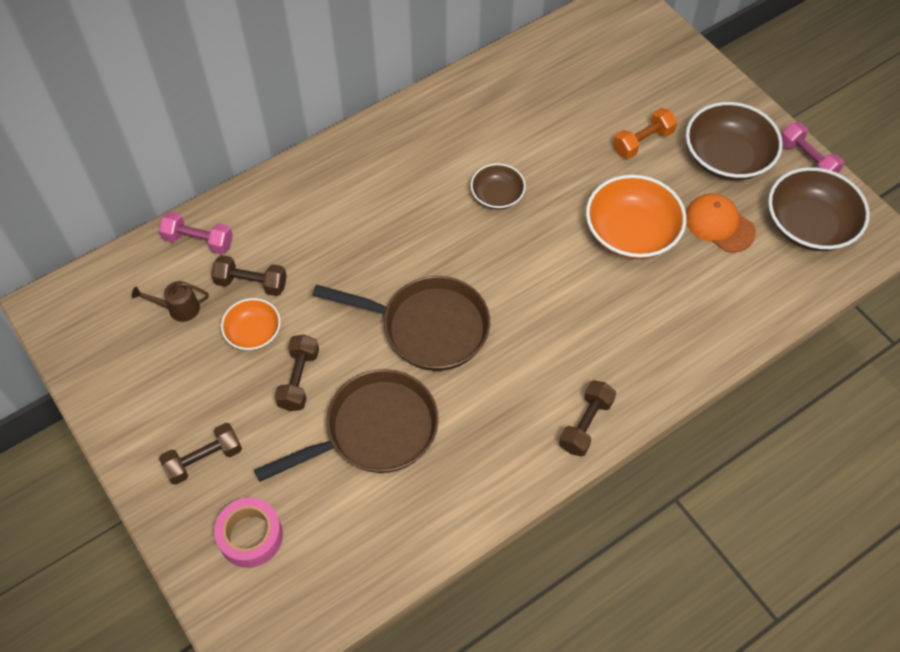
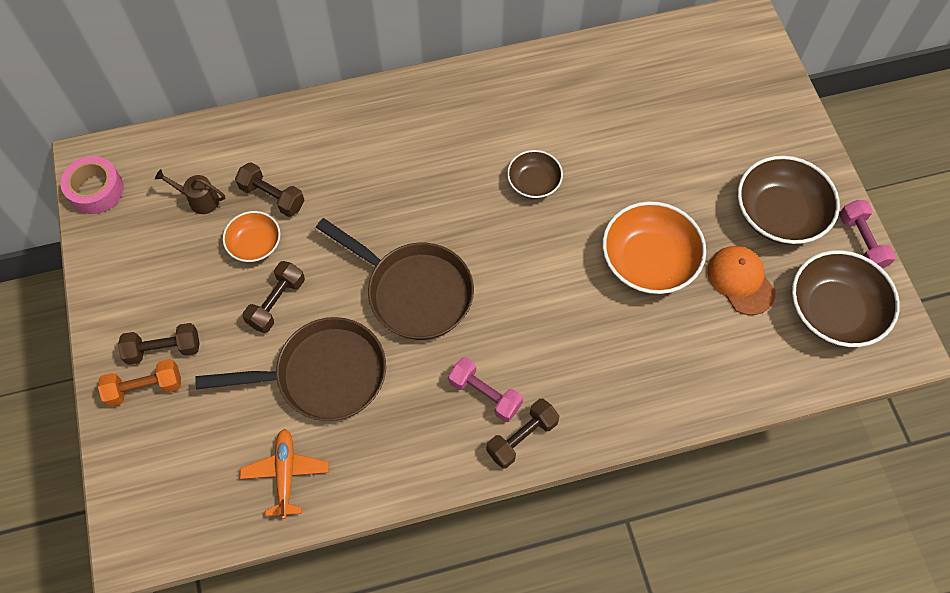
camera: 20 degrees right, 5 degrees up
(198, 241) = (242, 141): pink dumbbell -> pink dumbbell (485, 394)
(250, 536) = (174, 435): pink tape -> pink tape (96, 190)
(377, 534) = (286, 474): none -> orange plane
(643, 142) = (700, 172): orange dumbbell -> orange dumbbell (145, 388)

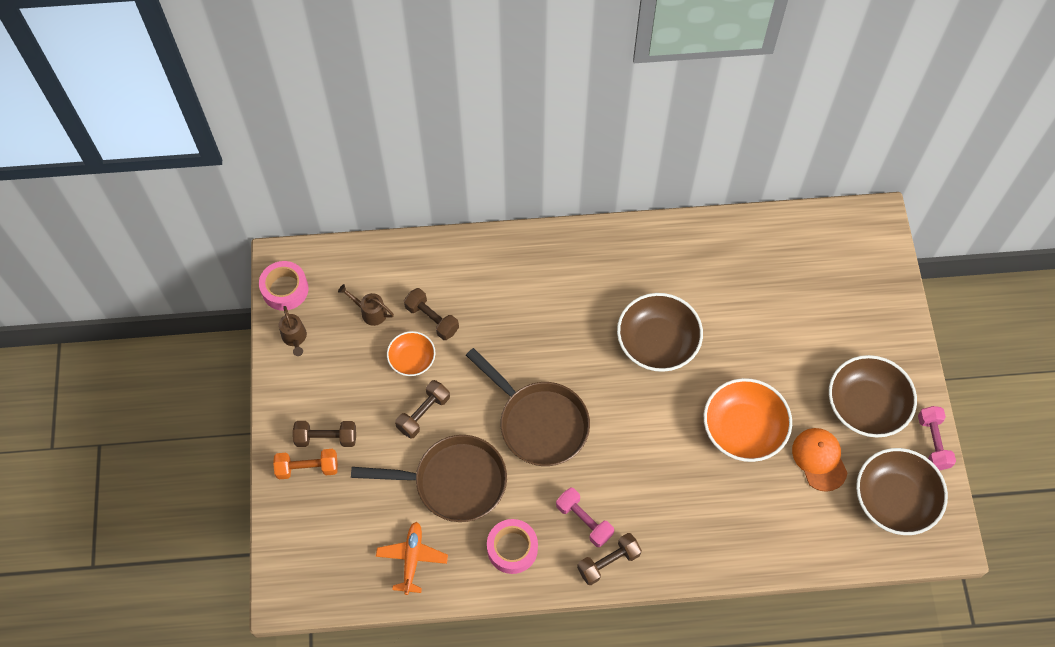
camera: 10 degrees right, 0 degrees up
(114, 242) = (295, 338): none -> brown watering can
(405, 441) = (512, 548): none -> pink tape
(534, 182) = (657, 342): brown bowl -> brown bowl, size x1.76

